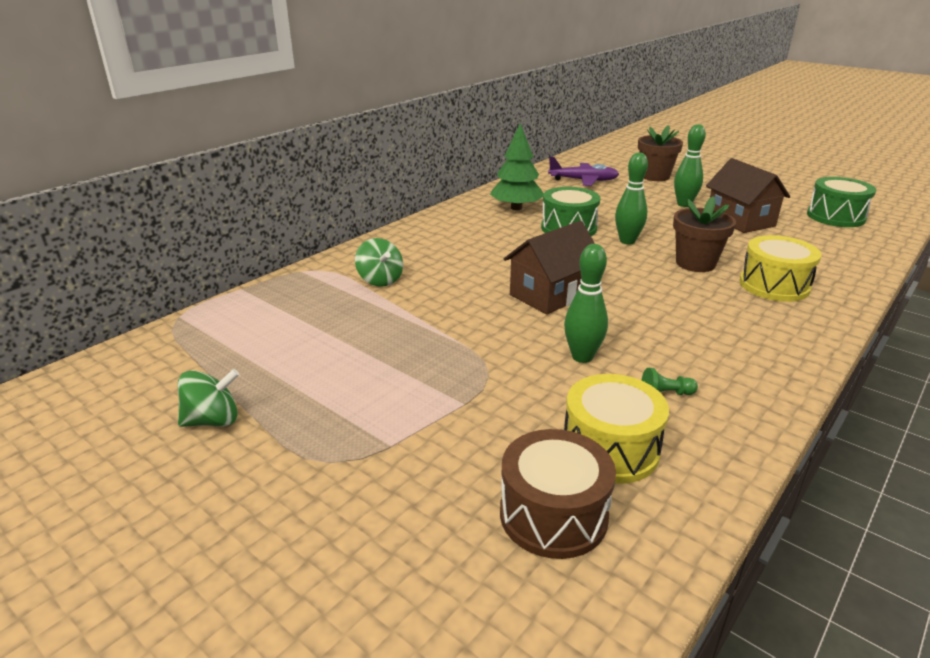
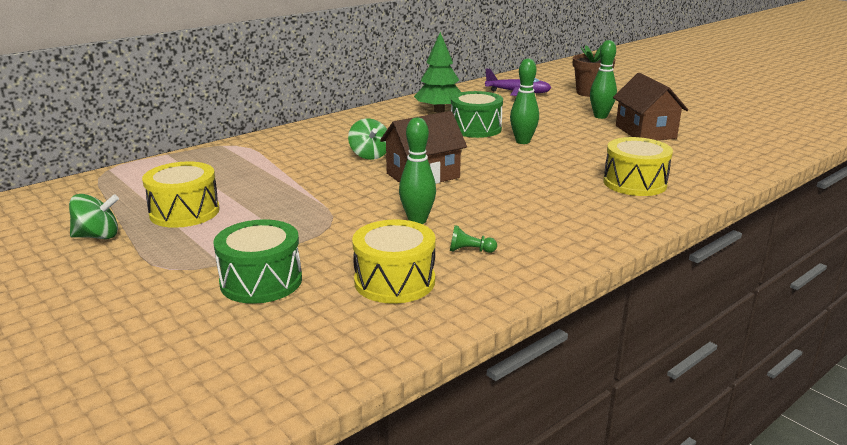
camera: 10 degrees right, 5 degrees down
(305, 372) = (184, 212): none -> yellow drum
(380, 280) = (283, 156): green spinning top -> green spinning top (370, 155)
(553, 515) = (318, 316): brown drum -> none
(695, 263) = (573, 162): brown flower pot -> none
(835, 216) = (745, 134): green drum -> green drum (261, 281)

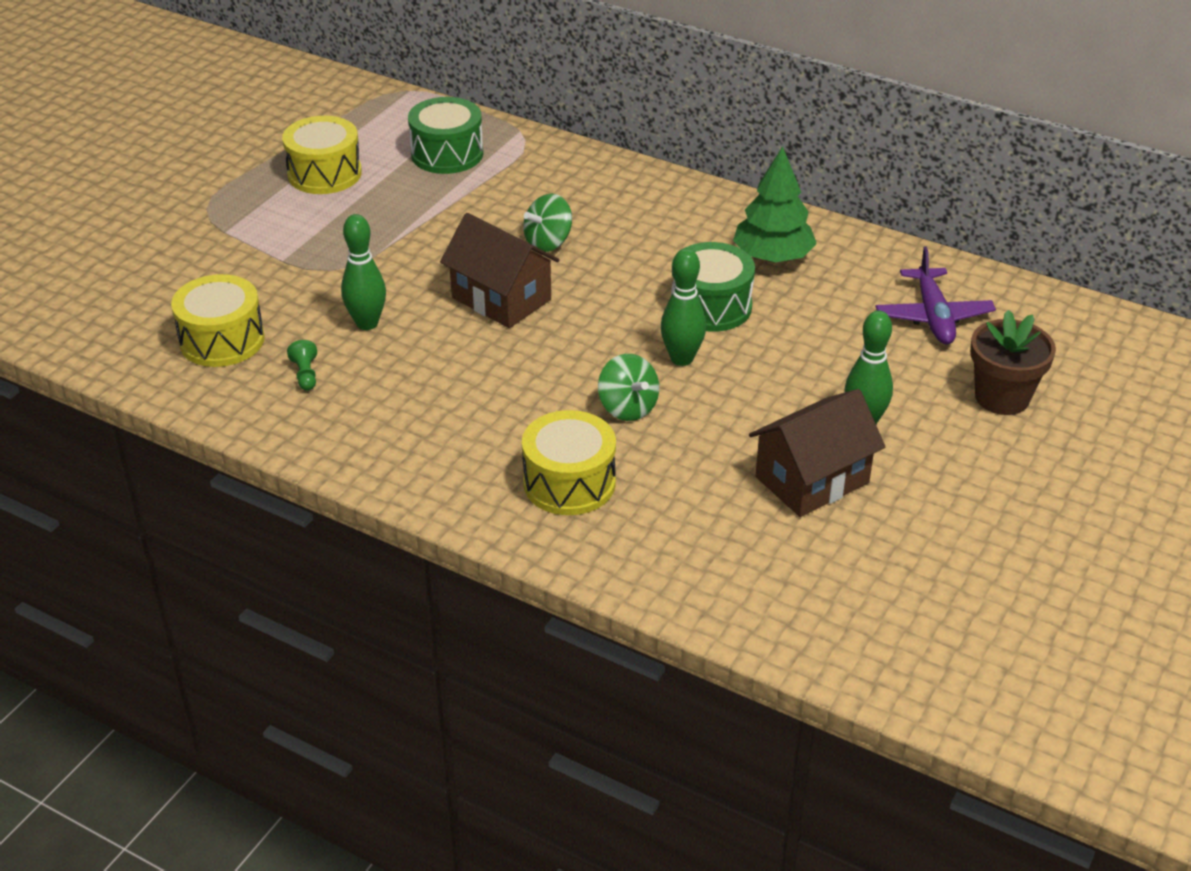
camera: 70 degrees right, 15 degrees up
(98, 236) = (254, 148): green spinning top -> green spinning top (628, 408)
(261, 281) = (198, 264): green drum -> green drum (447, 154)

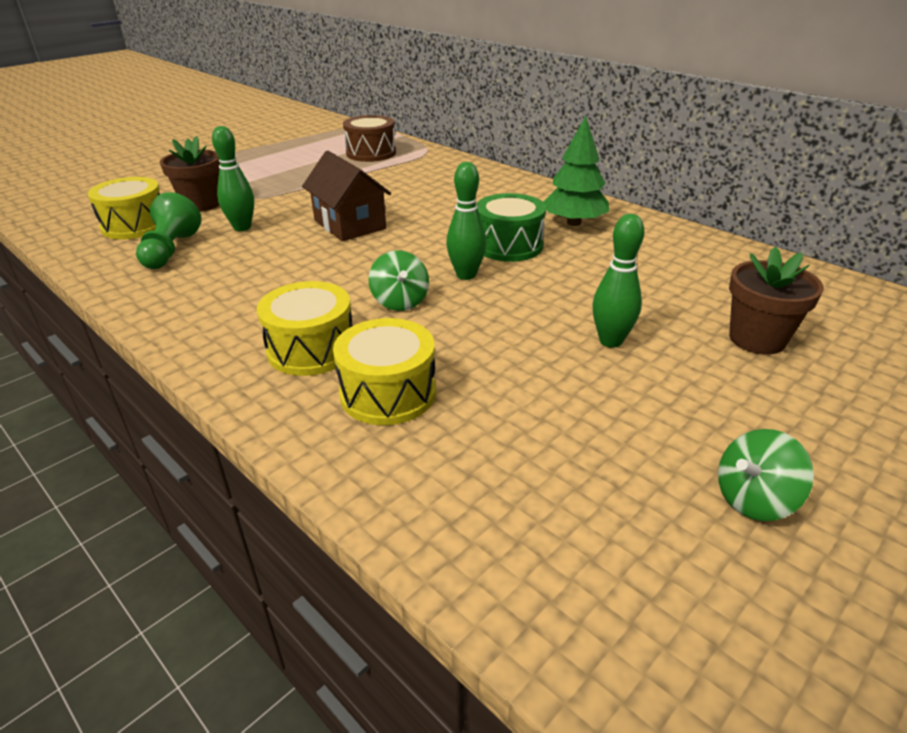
camera: 15 degrees right, 5 degrees down
(280, 289) = (201, 204): none -> brown flower pot
(305, 374) = (171, 250): green pawn -> green pawn, size x2.05
(324, 174) = (285, 155): yellow drum -> yellow drum (388, 393)
(447, 154) = (371, 153): green drum -> brown drum
(548, 242) = (406, 199): green spinning top -> green spinning top (754, 499)
(812, 480) = (540, 380): brown house -> none
(933, 317) = (701, 273): purple plane -> none

